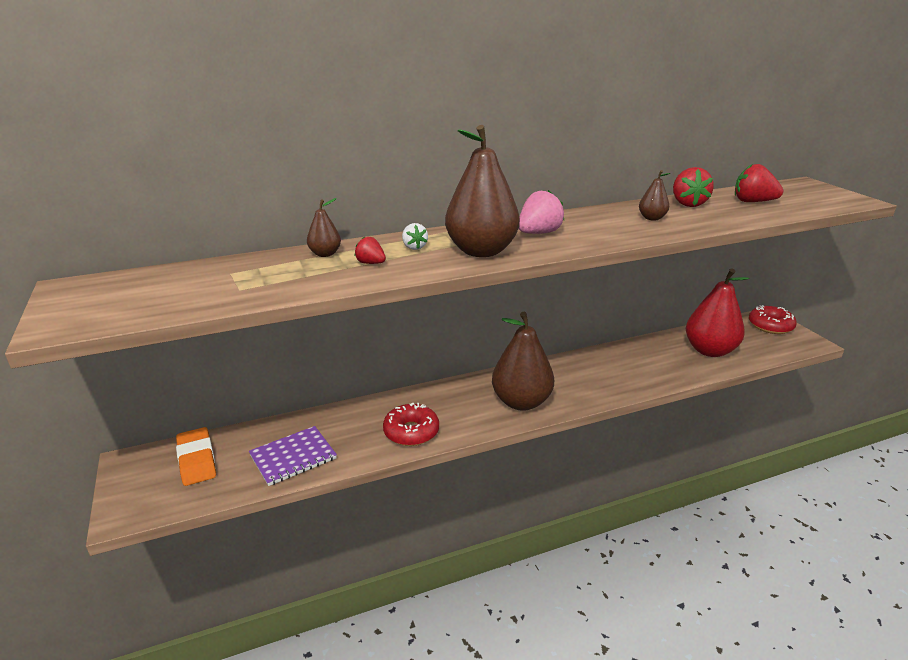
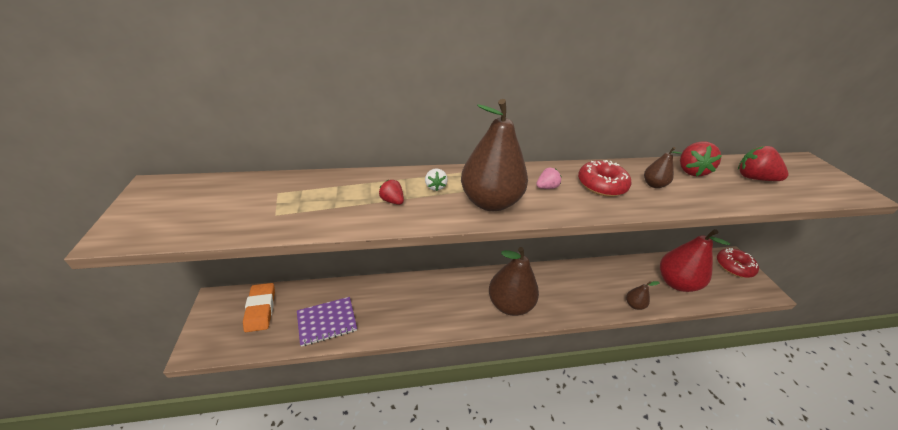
camera: 10 degrees right, 10 degrees up
(325, 254) = (360, 183): brown pear -> brown pear (634, 305)
(411, 432) = (418, 316): red donut -> red donut (601, 185)
(538, 233) = (546, 187): pink strawberry -> pink strawberry, size x0.58

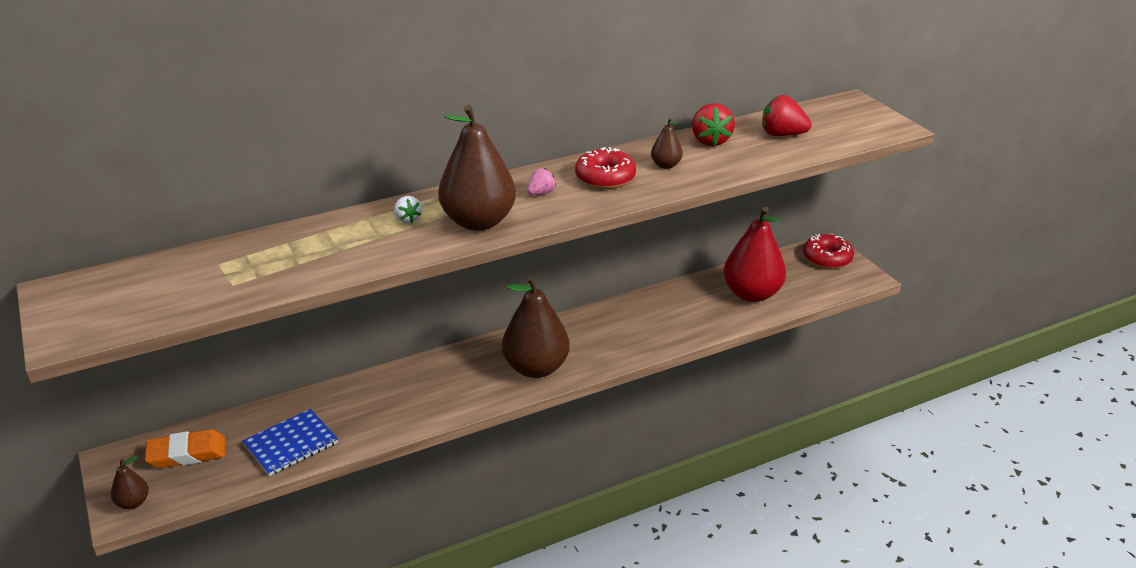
camera: 15 degrees left, 5 degrees down
(260, 309) = (187, 453): orange eraser -> orange eraser turned 75 degrees counterclockwise
(327, 322) = (291, 444): purple notebook -> blue notebook
(392, 201) = (363, 244): red strawberry -> none
(634, 305) = (699, 331): brown pear -> brown pear (133, 503)

